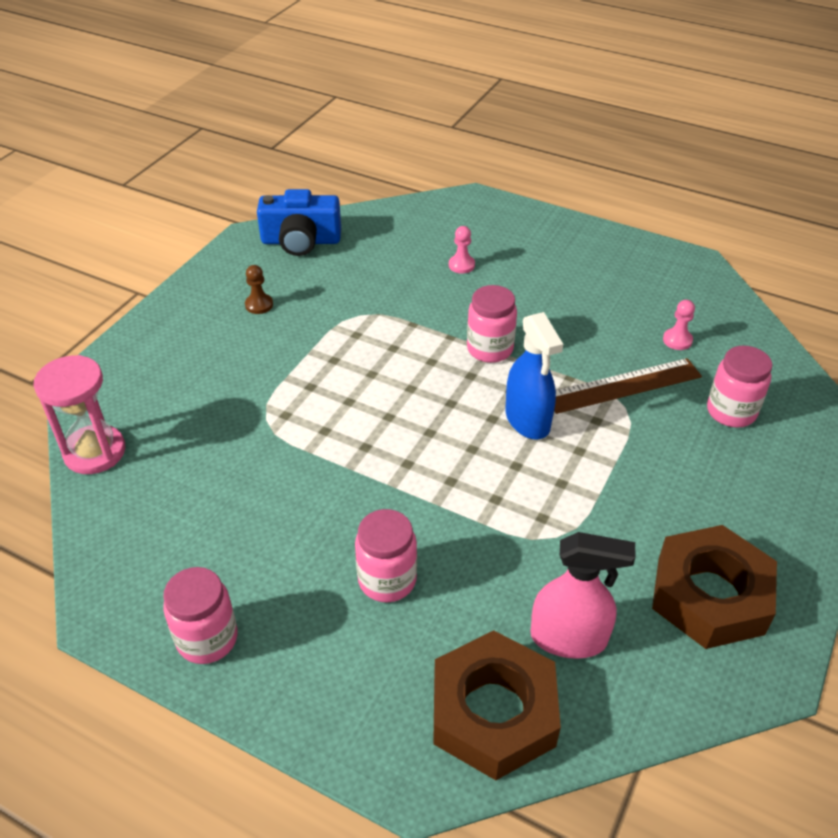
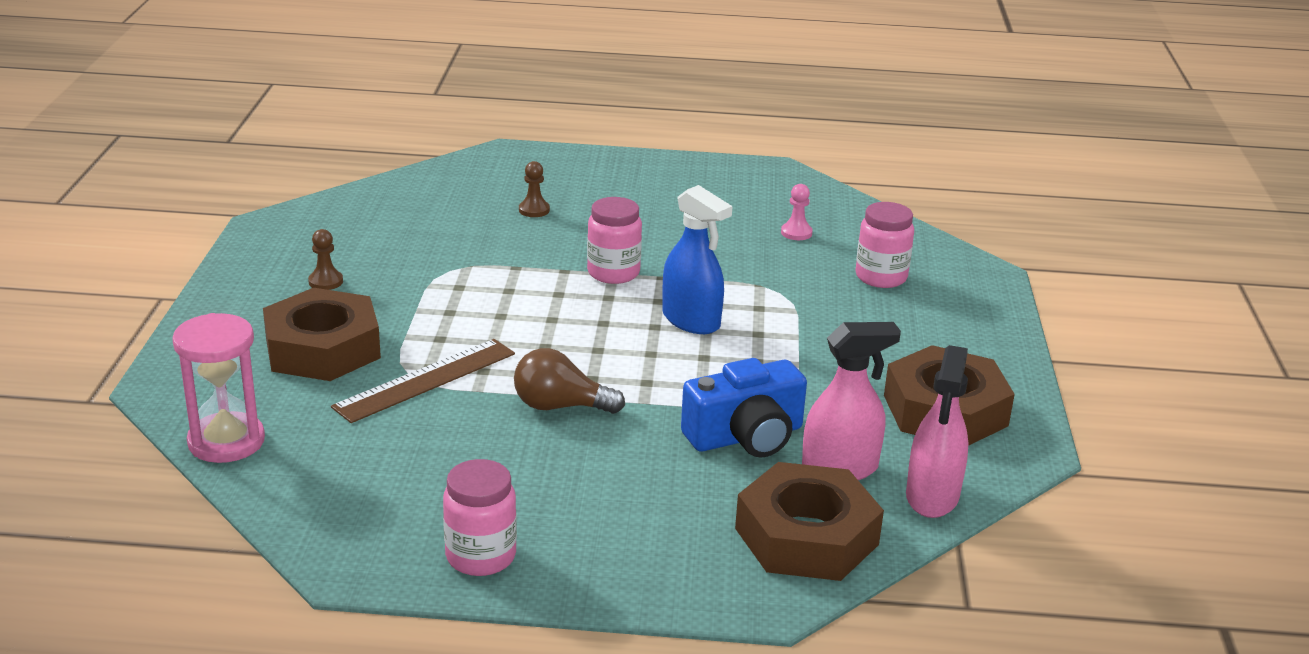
camera: 25 degrees left, 15 degrees down
(217, 374) = (322, 348): none -> brown nut
(301, 241) = (333, 218): blue camera -> blue camera (746, 436)
(364, 488) = (560, 406): none -> brown light bulb
(387, 580) = (636, 469): pink jar -> none
(461, 265) = (534, 210): pink pawn -> brown pawn
(623, 386) = (767, 277): brown ruler -> brown ruler (425, 380)
(640, 702) = (932, 496): none -> pink spray bottle

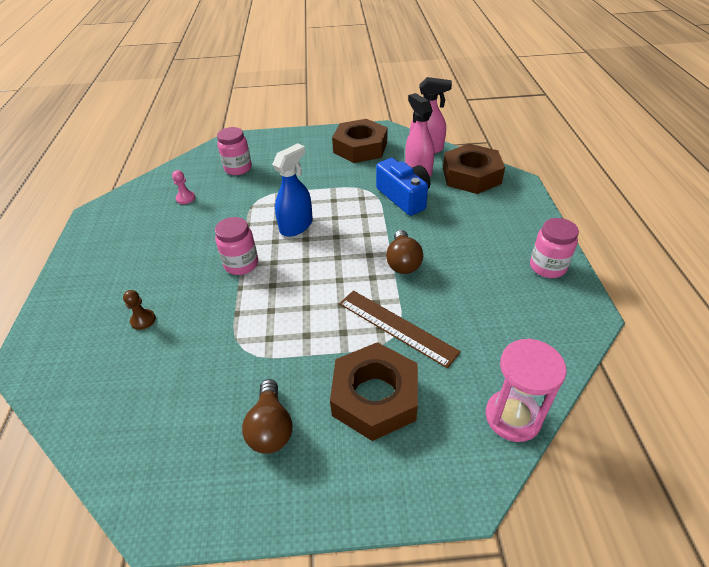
camera: 95 degrees left, 15 degrees up
(325, 282) = (271, 428): brown pawn -> brown light bulb

